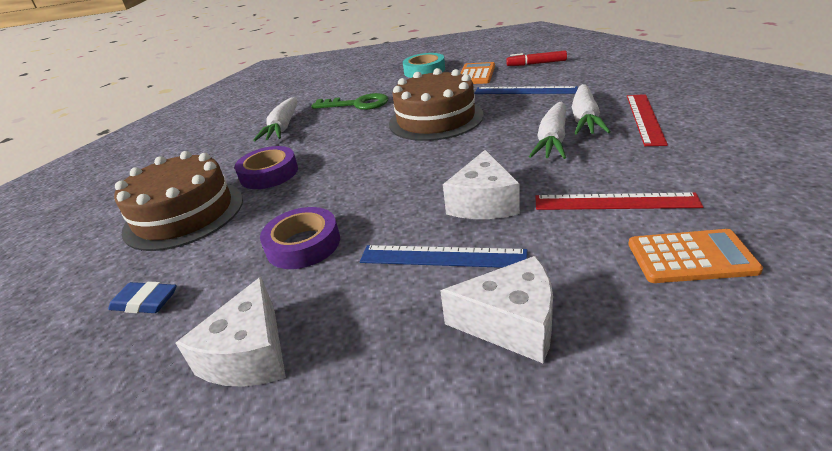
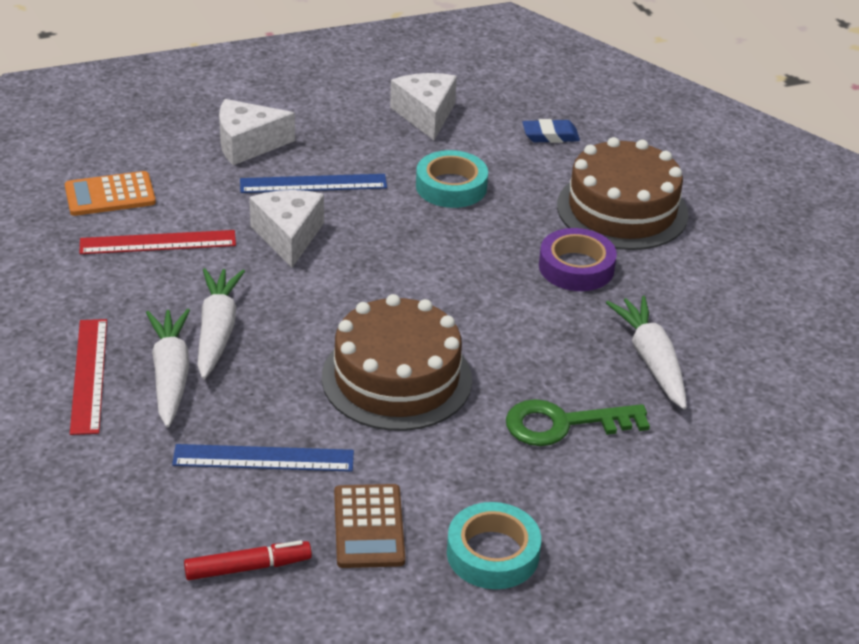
camera: 155 degrees right, 5 degrees up
(303, 244) = (451, 186): purple tape -> turquoise tape
(476, 74) = (369, 527): orange calculator -> brown calculator

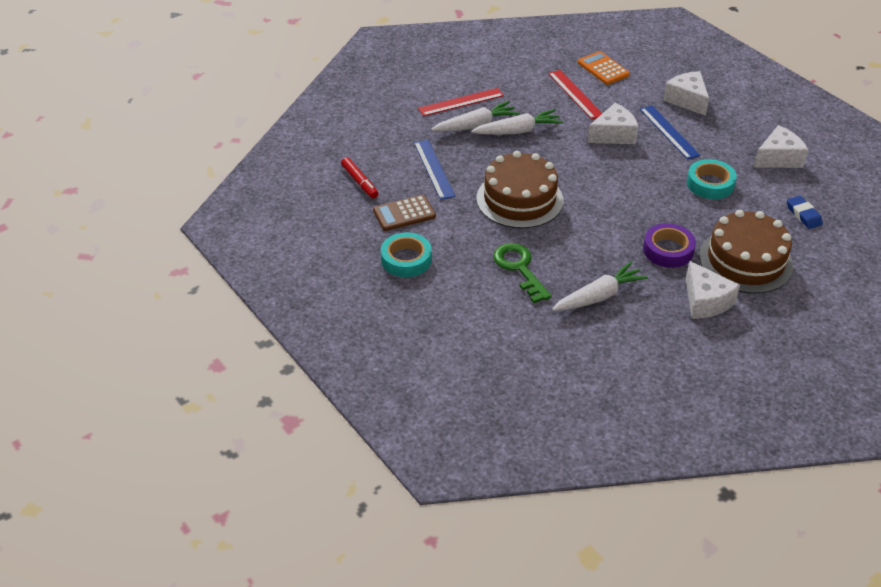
camera: 75 degrees right, 5 degrees up
(690, 268) = (705, 301): none -> white cheese

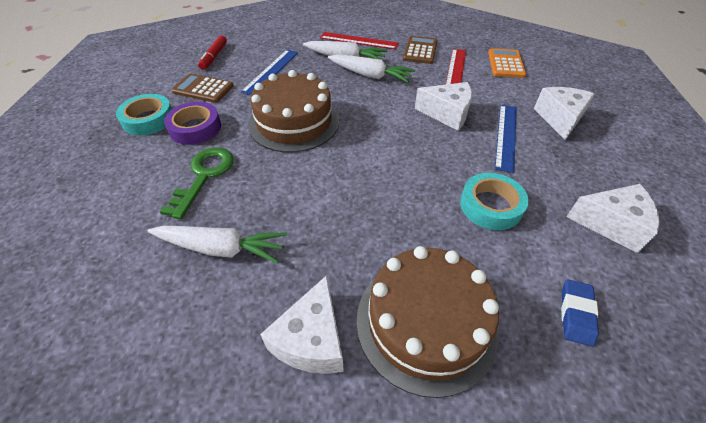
camera: 40 degrees right, 5 degrees up
(524, 87) = (420, 50): none -> brown calculator
(668, 250) = (354, 247): purple tape -> purple tape (195, 128)

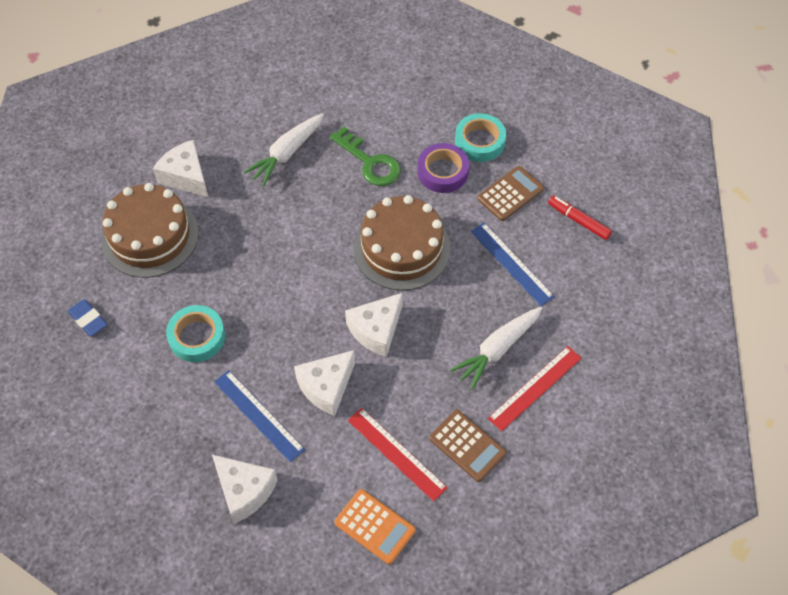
camera: 120 degrees right, 10 degrees up
(370, 75) = (444, 356): white carrot -> none
(612, 224) = (117, 408): white cheese -> white cheese (376, 330)

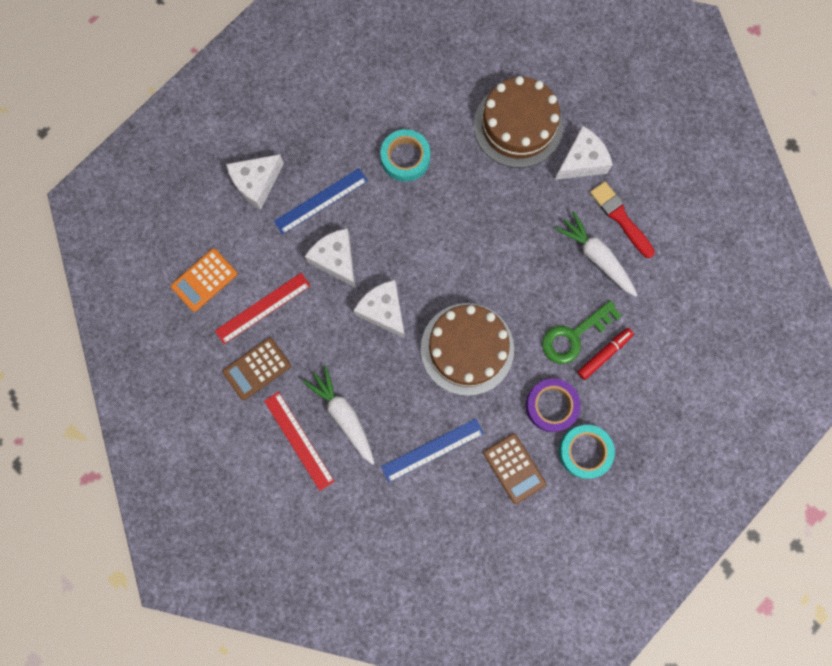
camera: 100 degrees right, 20 degrees up
(88, 320) = (439, 71): blue eraser -> none
(243, 139) = (620, 217): none -> red brush
(578, 221) = (470, 529): red marker -> red marker (604, 354)

